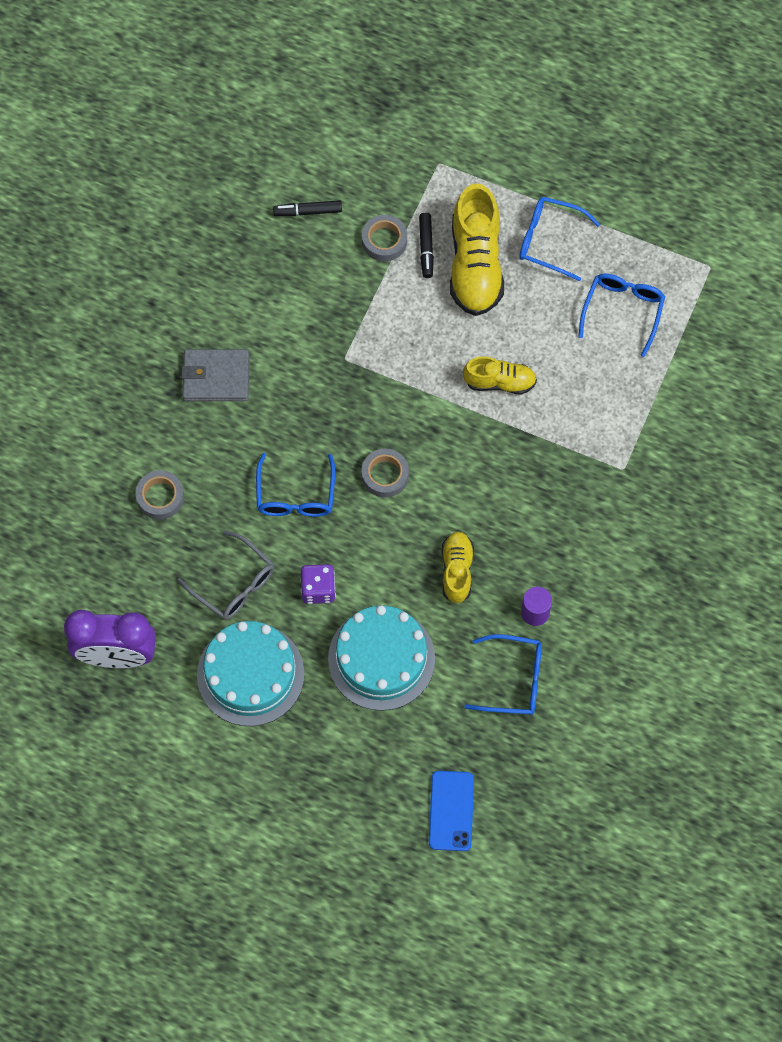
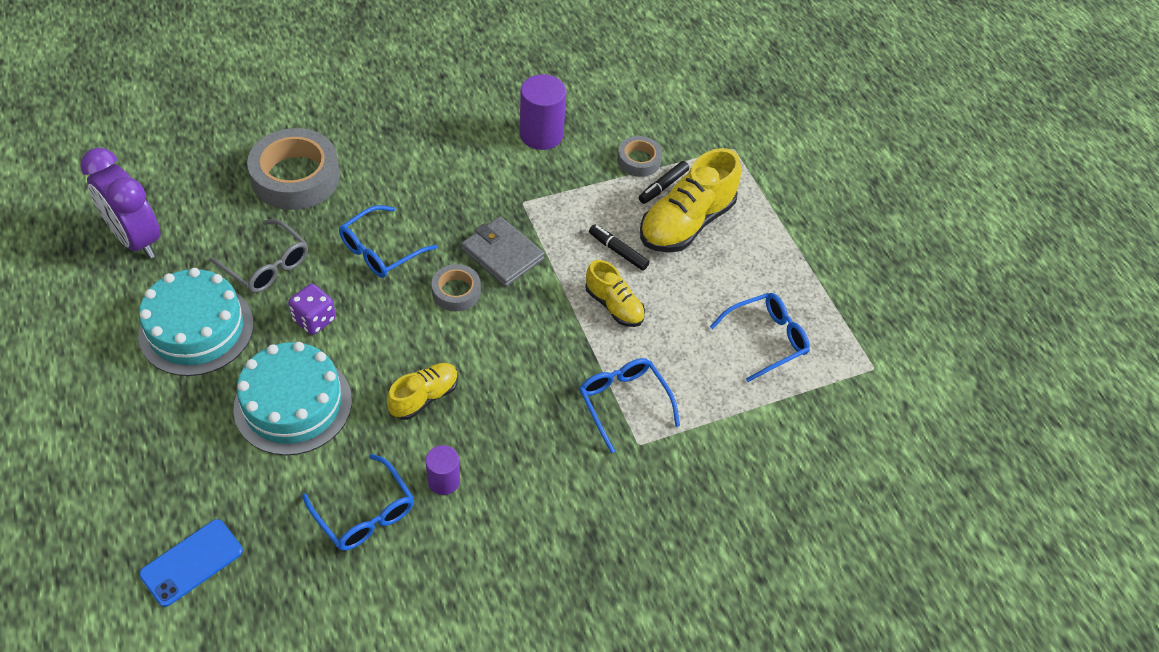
camera: 40 degrees right, 15 degrees down
(160, 497) = (296, 177): grey tape -> grey tape, size x1.91
(216, 377) = (425, 144): grey wallet -> grey wallet (502, 254)
(233, 583) = (267, 265): grey glasses -> grey glasses turned 45 degrees counterclockwise
(289, 285) = (541, 134): none -> purple cylinder
(308, 211) = (607, 107): black marker -> black marker (618, 251)
(549, 241) = (761, 252): blue glasses -> blue glasses (623, 403)

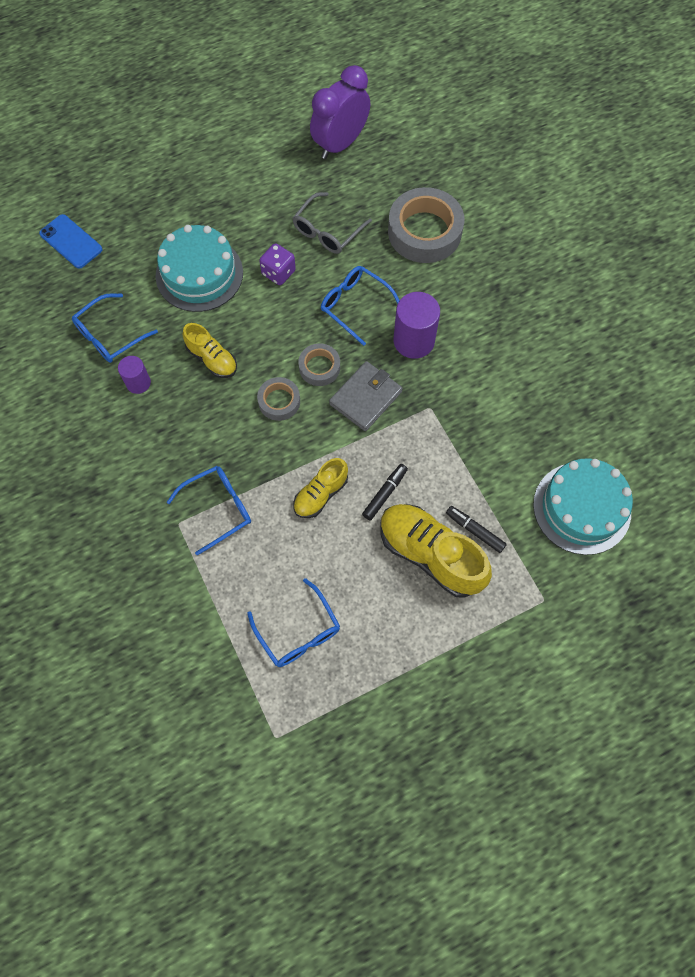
camera: 90 degrees right, 15 degrees up
(196, 329) = (260, 200): turquoise cake -> turquoise cake (582, 508)
(541, 134) = (520, 414): purple cylinder -> purple cylinder (414, 341)
(638, 160) = (505, 506): grey tape -> grey tape (279, 401)

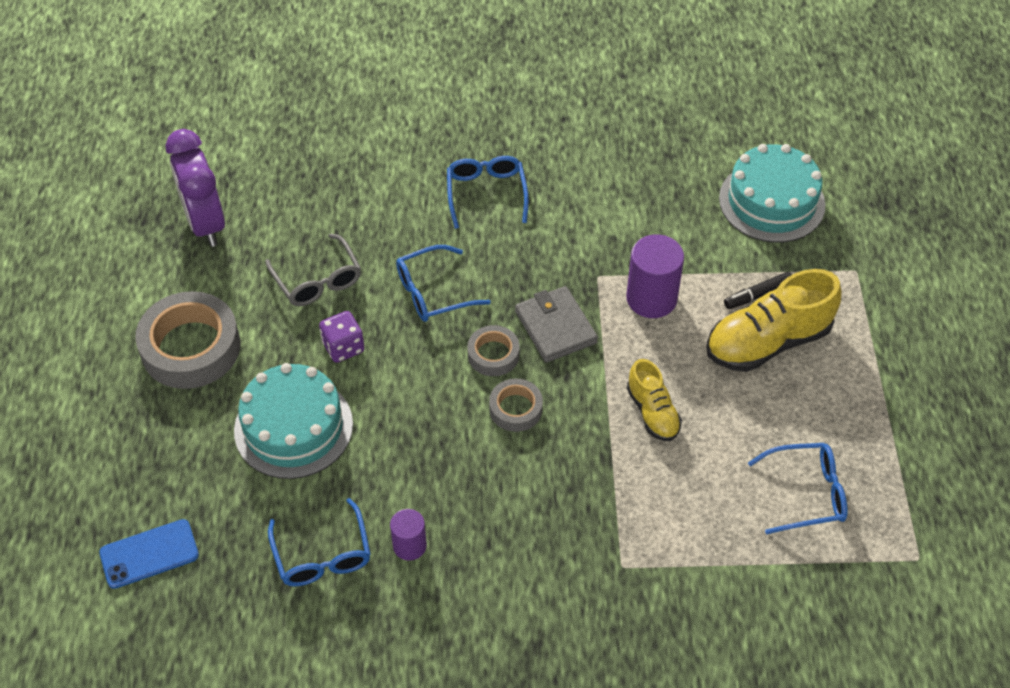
camera: 65 degrees left, 15 degrees down
(212, 359) = (421, 455): yellow shoe -> none
(218, 508) = (623, 518): blue glasses -> blue glasses (486, 194)
(384, 494) = (680, 354): black marker -> none
(414, 341) = (509, 258): purple cylinder -> purple cylinder (651, 298)
(424, 232) = (377, 195): grey tape -> grey tape (191, 347)

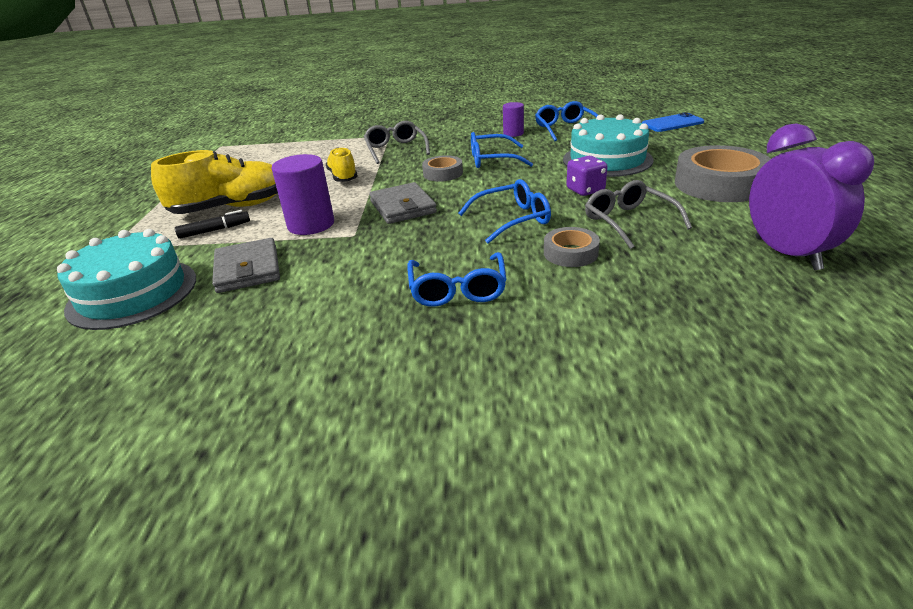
camera: 175 degrees left, 20 degrees down
(493, 355) = (457, 193): grey tape -> grey tape (570, 253)
(597, 501) = (396, 149): none -> grey glasses
(683, 228) = (247, 269): none -> grey wallet
(806, 493) = (264, 158): blue glasses -> blue glasses (492, 160)

